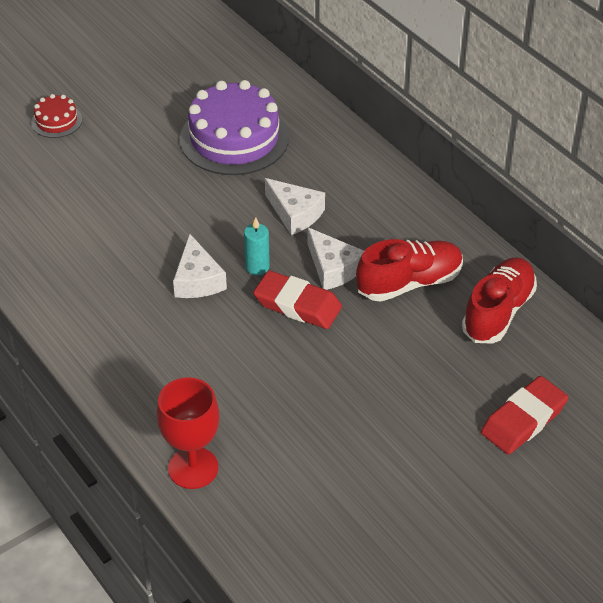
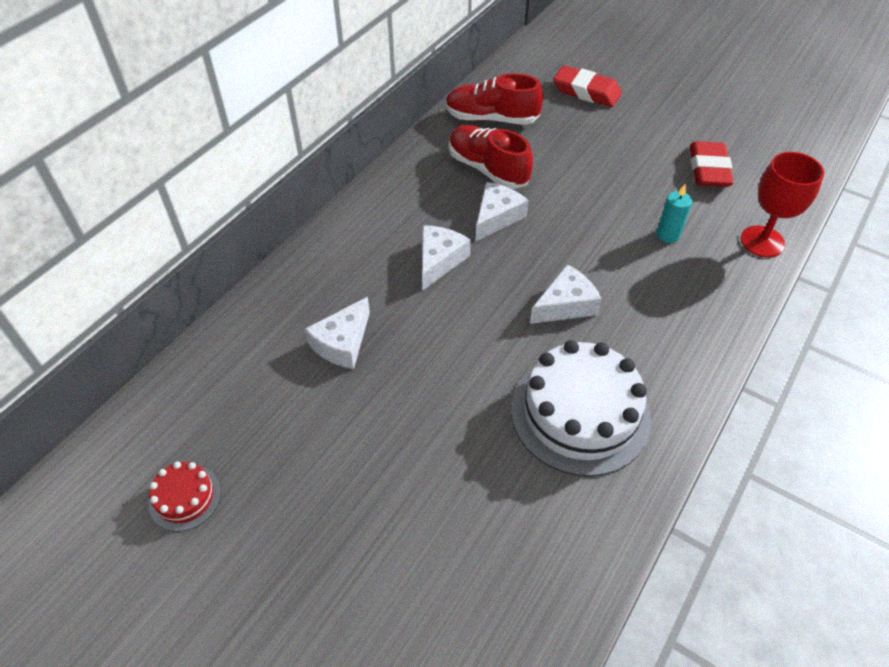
camera: 110 degrees left, 5 degrees up
(56, 121) = (374, 548): red cake -> red cake (185, 497)
(87, 250) = (580, 413): none -> white cake
(234, 138) = (342, 343): purple cake -> white cheese
(257, 267) = (524, 267): turquoise candle -> turquoise candle (668, 235)
(297, 305) = (553, 228): red eraser -> red eraser (708, 169)

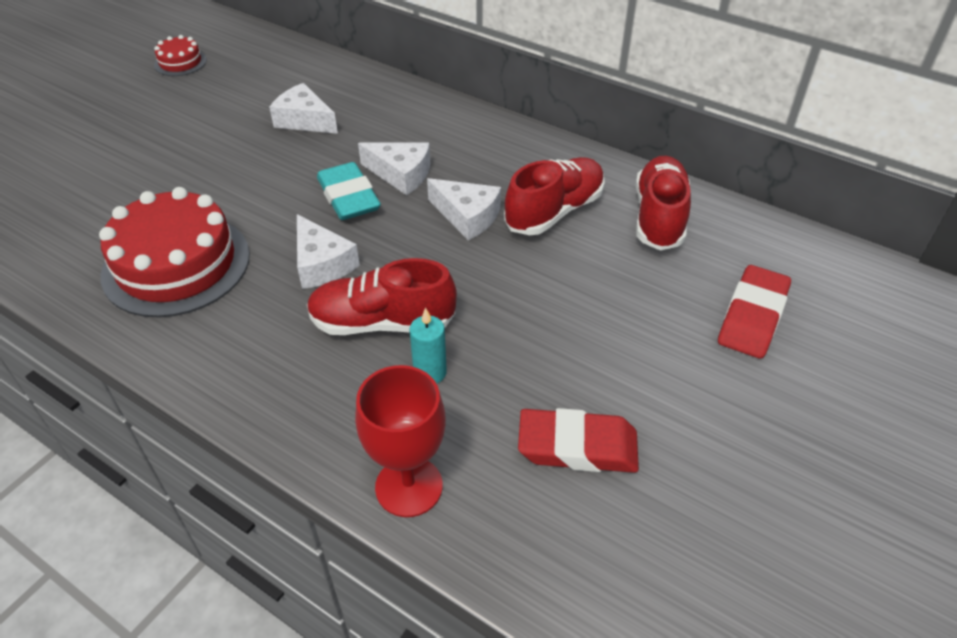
camera: 90 degrees right, 5 degrees down
(474, 295) = (348, 197): none -> turquoise eraser
(580, 413) = (176, 264): white cake -> red cake
(626, 262) = (382, 323): none -> red shoe

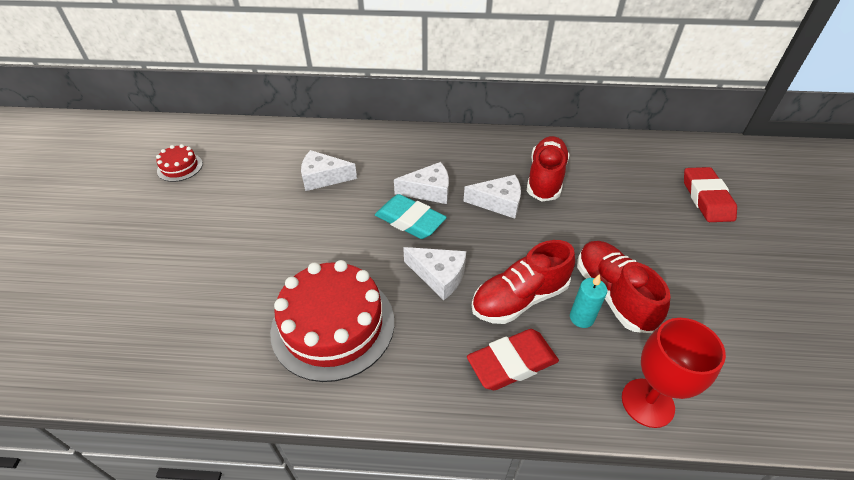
camera: 30 degrees left, 0 degrees up
(577, 447) = (706, 322): red eraser -> red eraser (512, 363)
(659, 217) = (603, 159): red shoe -> red shoe (613, 294)

